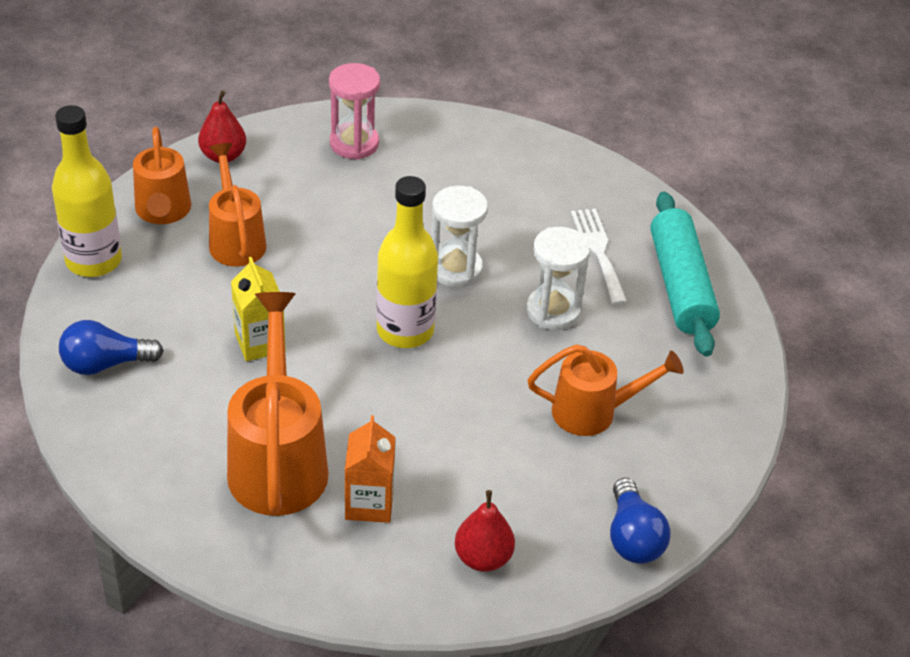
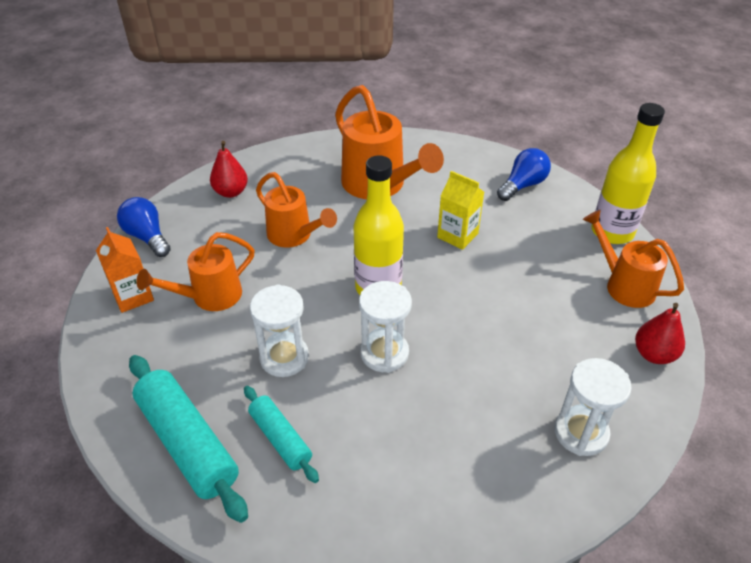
camera: 150 degrees right, 0 degrees up
(236, 240) = (554, 291): orange watering can -> orange watering can (294, 236)
(354, 144) = (581, 433): pink hourglass -> white hourglass
(369, 503) = (312, 188): orange carton -> orange carton (133, 296)
(598, 251) = (280, 438): white fork -> turquoise rolling pin

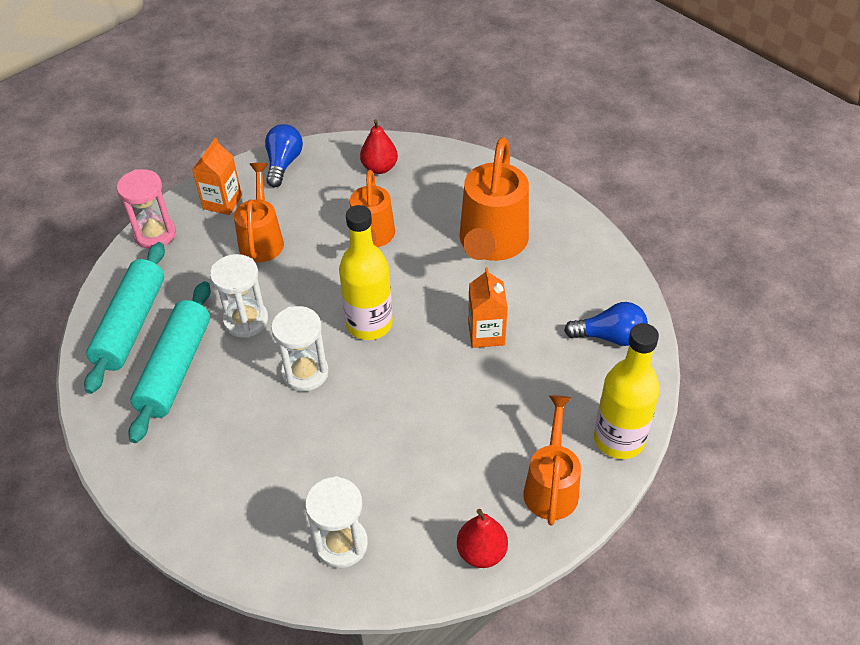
camera: 50 degrees right, 5 degrees up
(103, 362) = (155, 234): none -> pink hourglass
(210, 296) = (262, 239): orange watering can -> orange watering can turned 75 degrees clockwise
(280, 438) = (176, 369): turquoise rolling pin -> turquoise rolling pin, size x1.71
(457, 235) = (486, 333): yellow carton -> orange carton

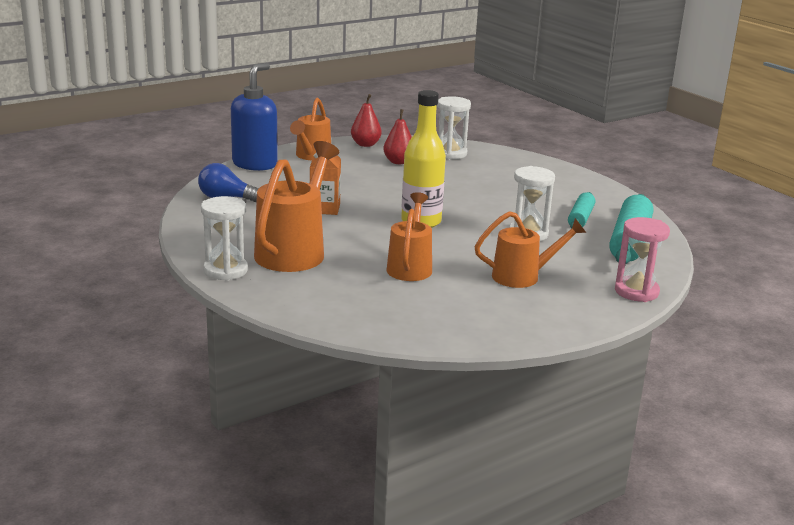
camera: 175 degrees left, 25 degrees down
(176, 369) = (580, 218): turquoise rolling pin -> turquoise rolling pin, size x0.58
(222, 202) = (572, 307): orange carton -> none
(262, 239) = (522, 277): orange watering can -> orange watering can turned 105 degrees counterclockwise
(283, 164) = (507, 331): blue light bulb -> none
(305, 373) = (475, 207): white hourglass -> white hourglass (225, 270)
(379, 168) = (392, 315): red pear -> red pear (398, 162)
(619, 439) = (255, 164): yellow bottle -> blue soap dispenser

